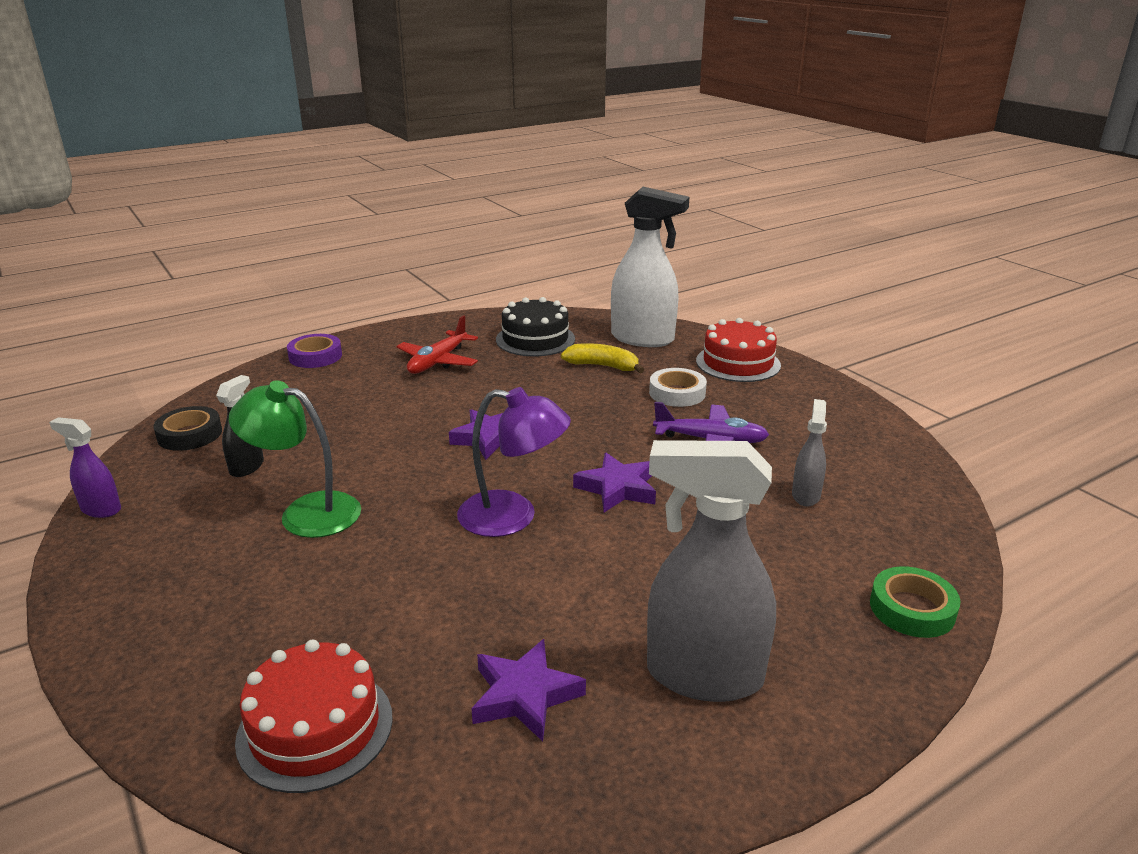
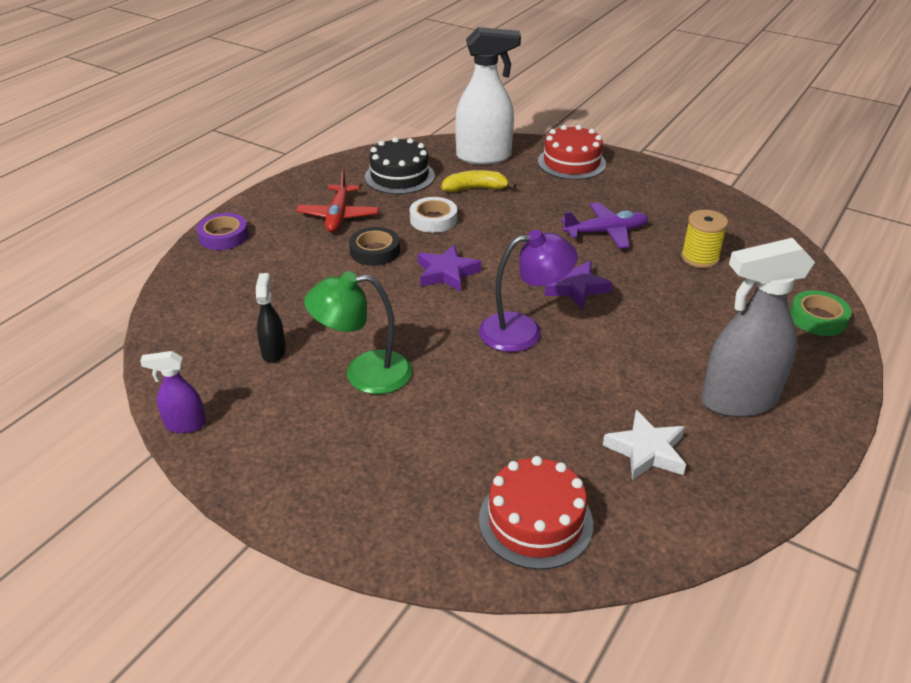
camera: 25 degrees left, 10 degrees up
(190, 434) = (188, 338): black tape -> black tape (375, 251)
(524, 695) = (646, 451): purple star -> white star
(677, 393) = (550, 199): white tape -> white tape (433, 219)
(806, 495) = (699, 258): grey spray bottle -> yellow spool

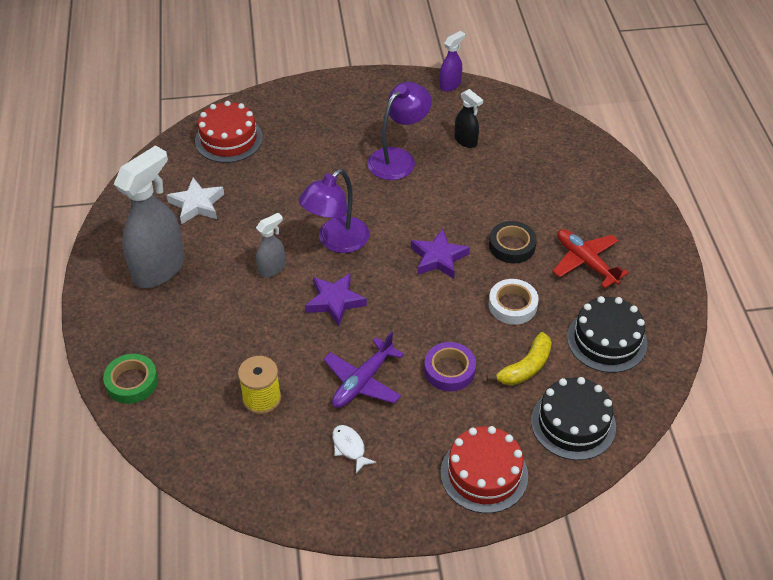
camera: 140 degrees right, 10 degrees up
(223, 236) = (629, 193): purple tape -> purple tape (449, 370)
(364, 374) = (398, 158): green lamp -> purple lamp
(484, 157) = (573, 423): white spray bottle -> black cake
(611, 340) = (272, 269): none -> grey spray bottle
(652, 207) = (349, 447): none -> white fish

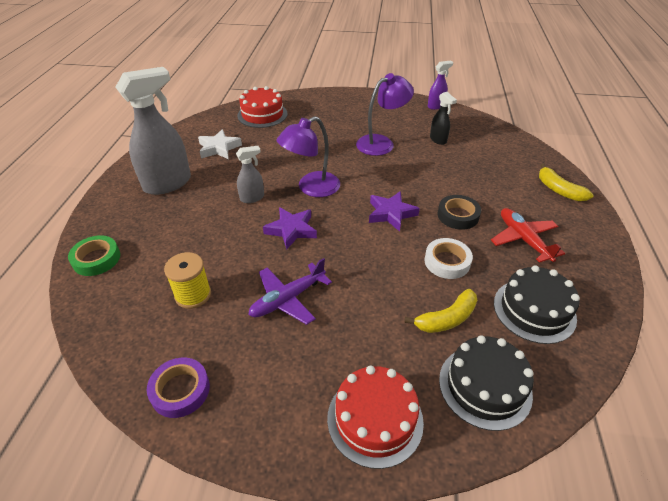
camera: 15 degrees right, 5 degrees down
(349, 447) = (250, 358): white fish -> none
(449, 370) = (371, 306): purple tape -> purple tape (180, 390)
(615, 190) = (559, 190): none -> yellow banana

